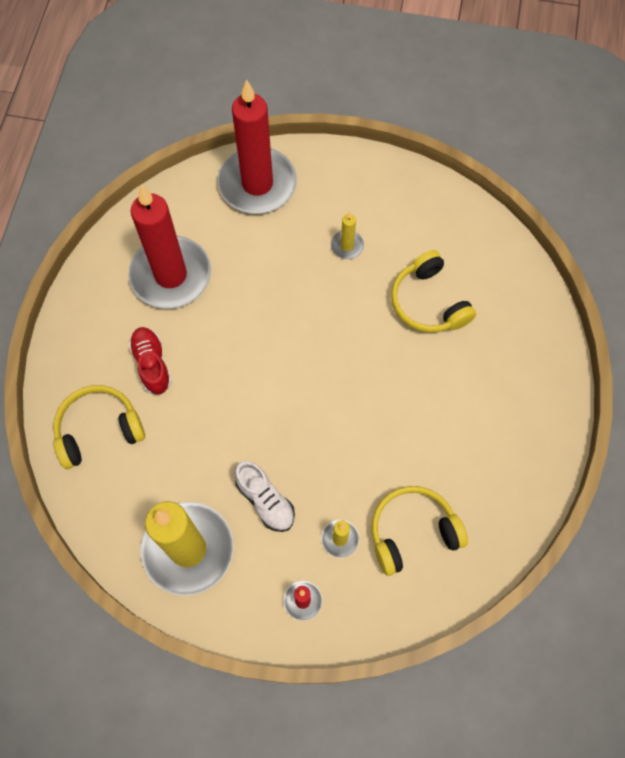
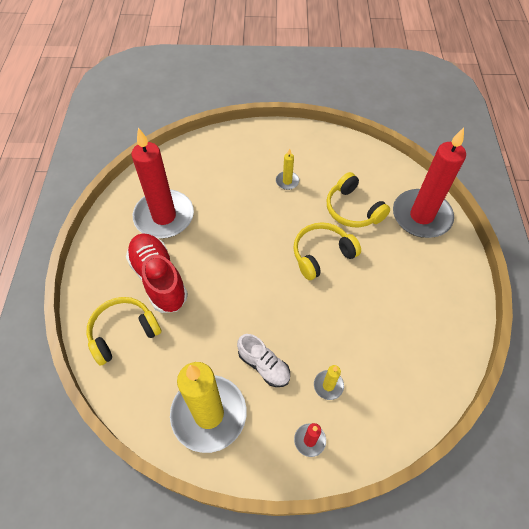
camera: 10 degrees left, 10 degrees down
(152, 364) = (159, 279): red shoe -> red shoe, size x1.66
(257, 184) = (216, 151): red candle -> red candle (421, 216)
(412, 532) = (383, 371): yellow headphones -> yellow headphones (322, 254)

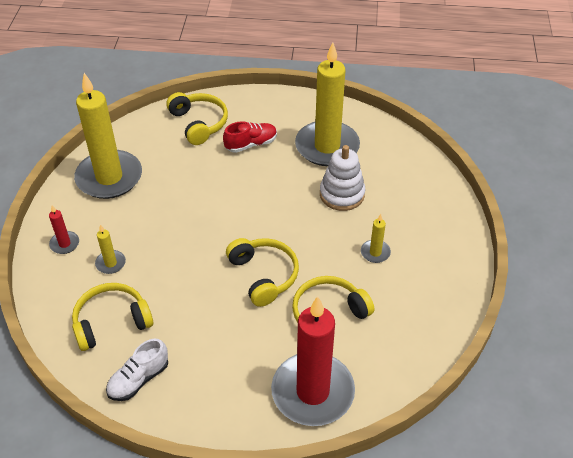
camera: 95 degrees right, 10 degrees down
(159, 279) = (251, 144): red shoe -> red shoe, size x0.60
(164, 216) = (327, 146): red candle -> yellow candle
(225, 204) = (342, 194): none -> white stacking toy
(264, 365) = (143, 216): white shoe -> white shoe (139, 379)
(395, 369) = (111, 322): none -> yellow headphones

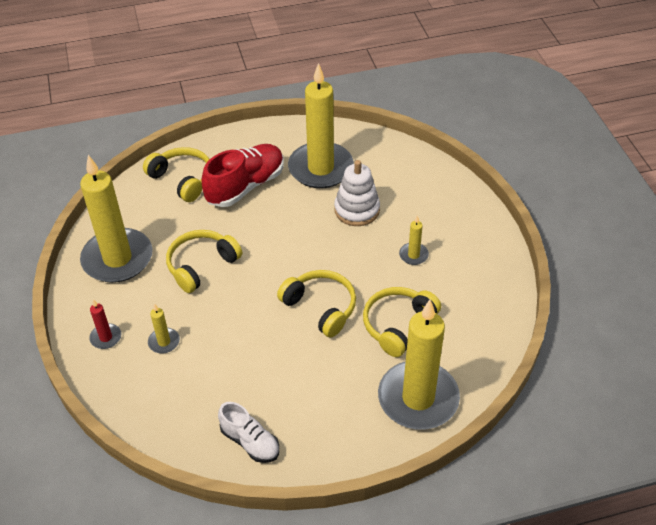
camera: 20 degrees left, 0 degrees up
(111, 322) = (195, 397): yellow headphones -> yellow headphones (201, 265)
(139, 379) = (250, 441): white shoe -> white shoe turned 75 degrees counterclockwise
(251, 144) = (245, 186): red shoe -> red shoe, size x1.66
(312, 392) = (418, 398): red candle -> yellow candle

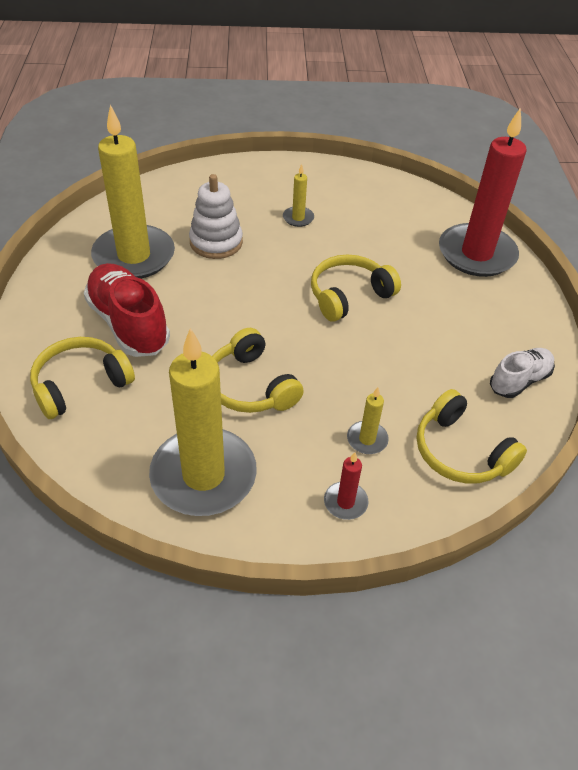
camera: 80 degrees left, 0 degrees up
(398, 325) = (386, 247): yellow headphones -> yellow headphones (460, 452)
(418, 398) = (476, 254): yellow candle -> red candle

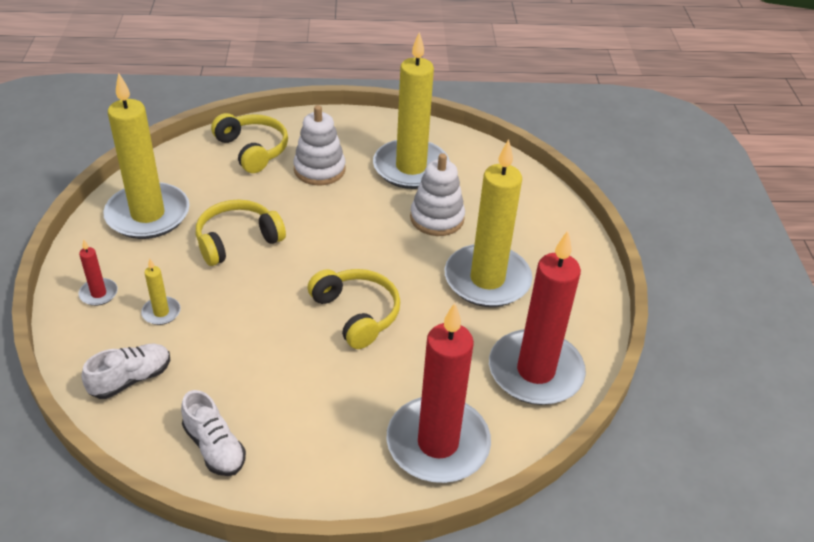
camera: 90 degrees right, 5 degrees down
(129, 324) = (319, 169): red shoe -> white stacking toy
(298, 218) = (487, 280): yellow candle -> yellow candle, size x2.42
(396, 202) = (535, 371): none -> red candle
(460, 452) = (131, 379): yellow headphones -> white shoe

